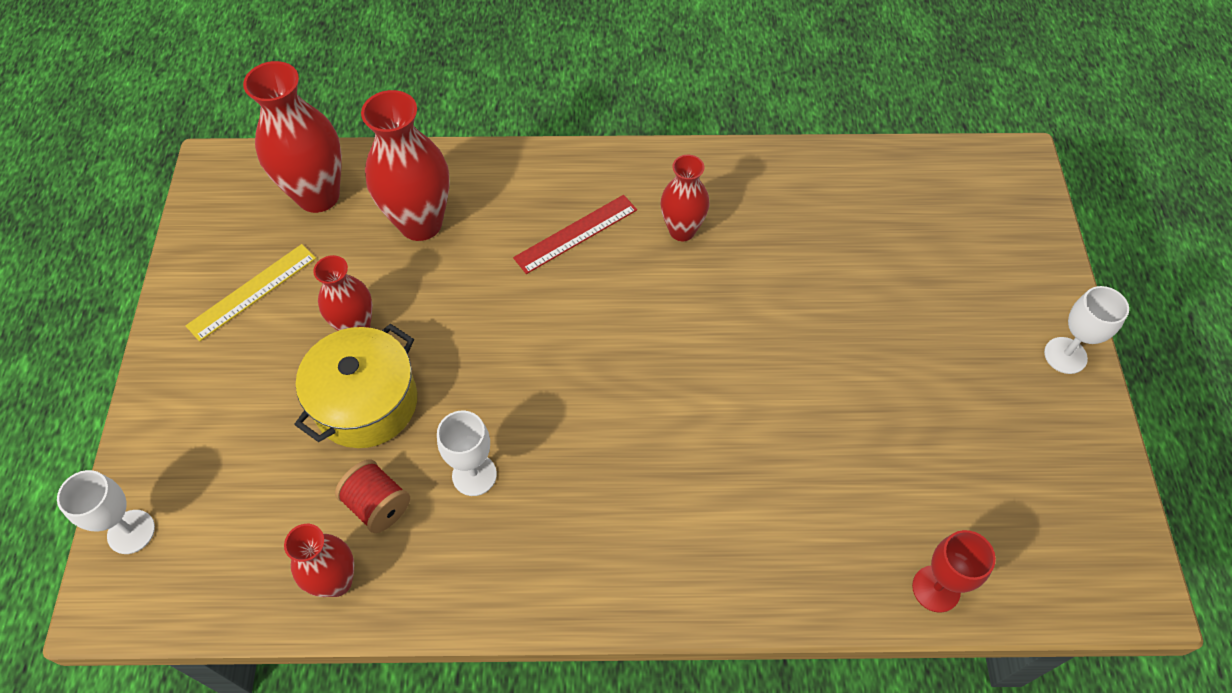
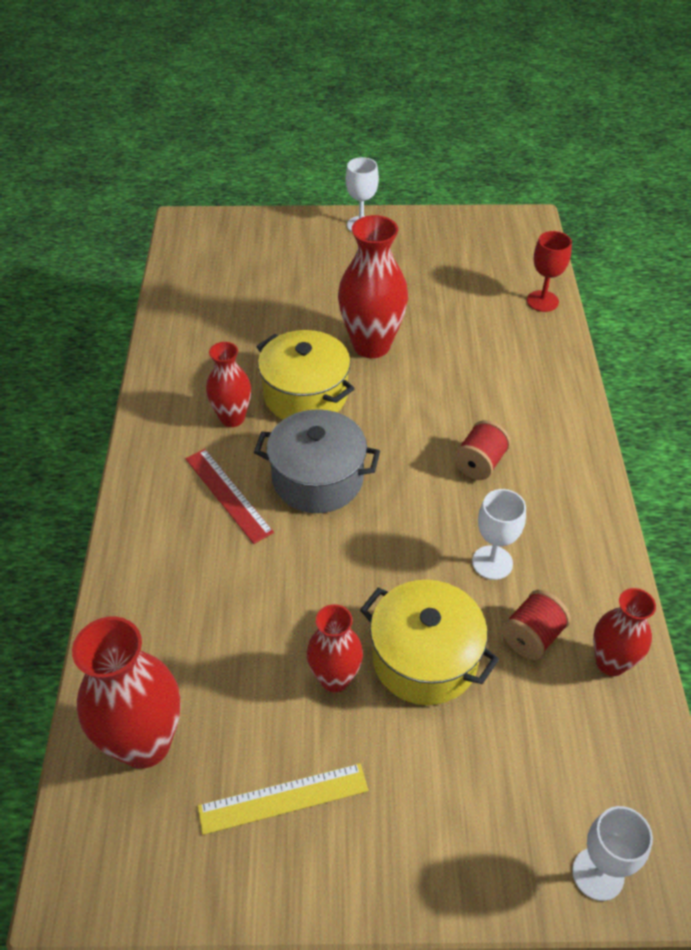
camera: 90 degrees left, 10 degrees down
(252, 291) = (283, 798): yellow ruler -> yellow ruler turned 60 degrees counterclockwise
(420, 223) = (200, 629): red vase -> red vase (371, 345)
(595, 310) = (318, 479): none -> grey pot
(618, 474) = (479, 463): none -> red spool
(721, 296) = (305, 395): none -> yellow pot

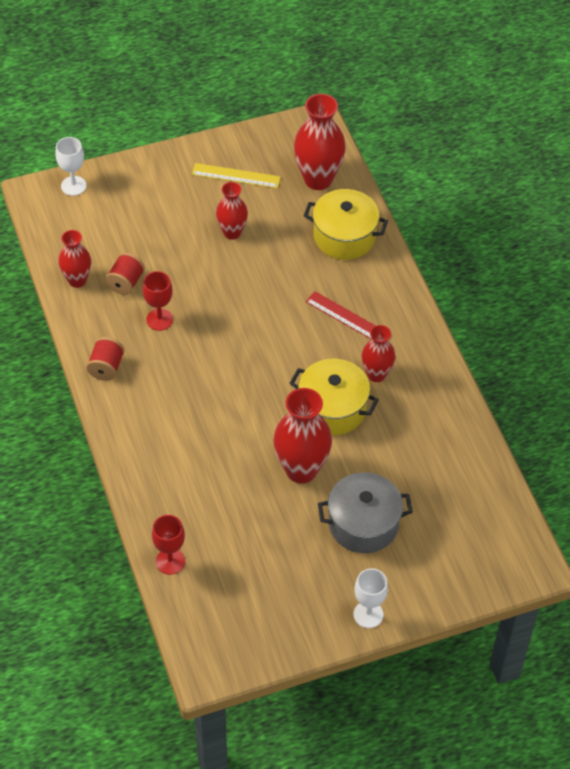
camera: 160 degrees right, 5 degrees up
(283, 798) = (236, 176): yellow ruler -> yellow ruler turned 45 degrees clockwise
(318, 479) = (293, 345): grey pot -> grey pot (363, 524)
(424, 659) = (185, 255): yellow pot -> yellow pot (344, 236)
(479, 463) = (185, 387): red spool -> red spool (106, 367)
(492, 562) = (159, 319): white goblet -> red goblet

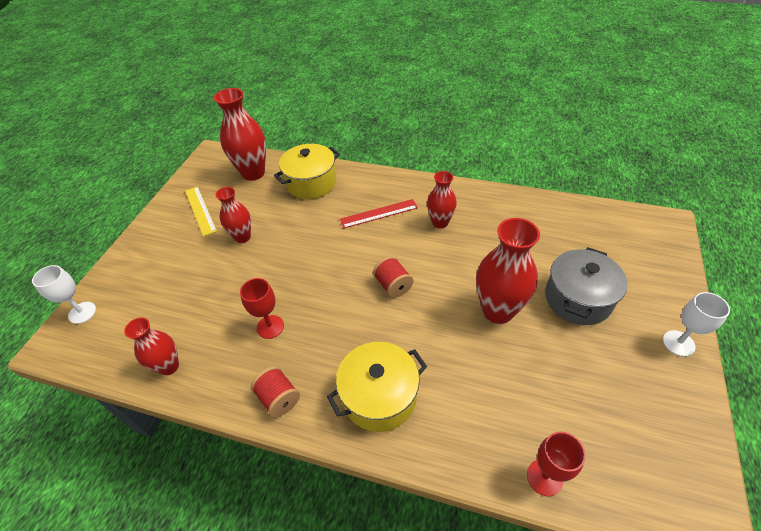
camera: 50 degrees left, 5 degrees down
(125, 282) = (211, 330): red spool -> red spool (393, 285)
(236, 176) = (200, 210): yellow ruler -> yellow ruler turned 75 degrees counterclockwise
(332, 409) = (452, 261): yellow pot -> yellow pot (379, 396)

